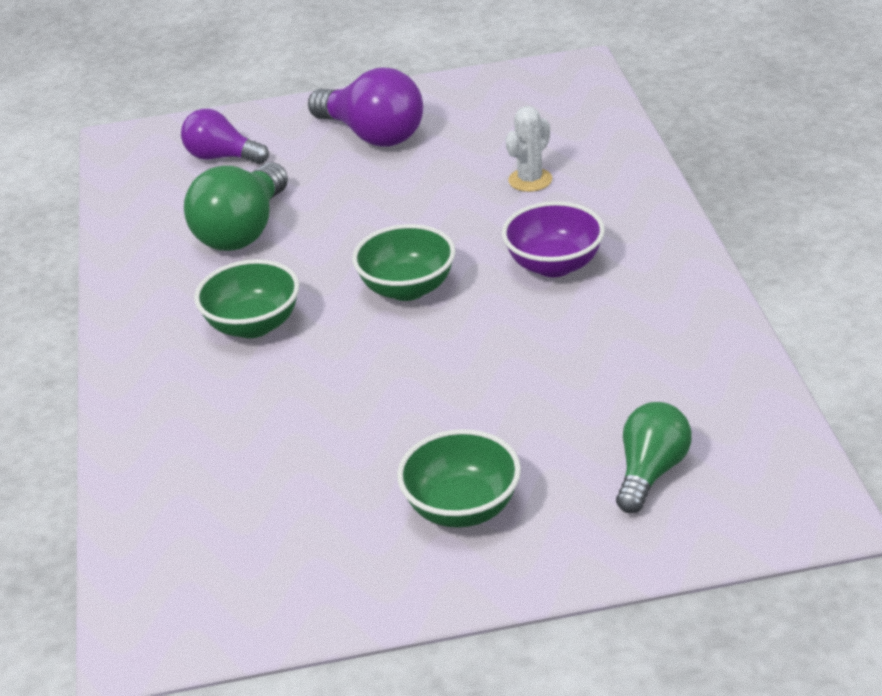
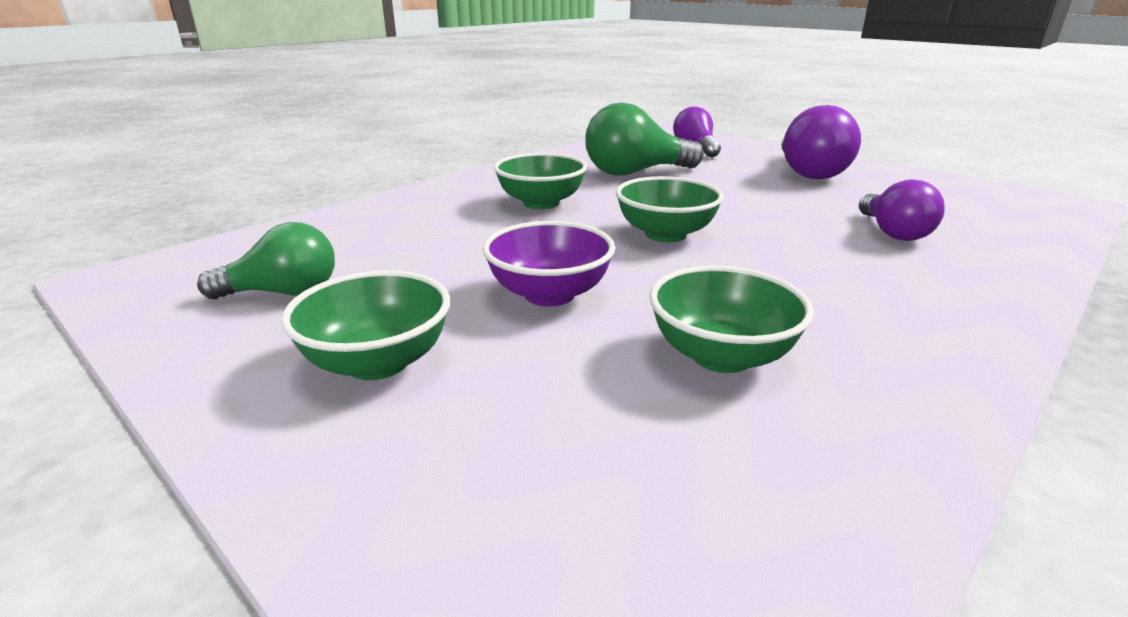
camera: 50 degrees right, 10 degrees down
(530, 180) = (893, 232): white cactus -> purple light bulb
(554, 265) = (811, 280): purple bowl -> purple bowl (549, 294)
(599, 357) = (721, 355): none -> green bowl
(650, 472) = (557, 484): green light bulb -> green light bulb (283, 293)

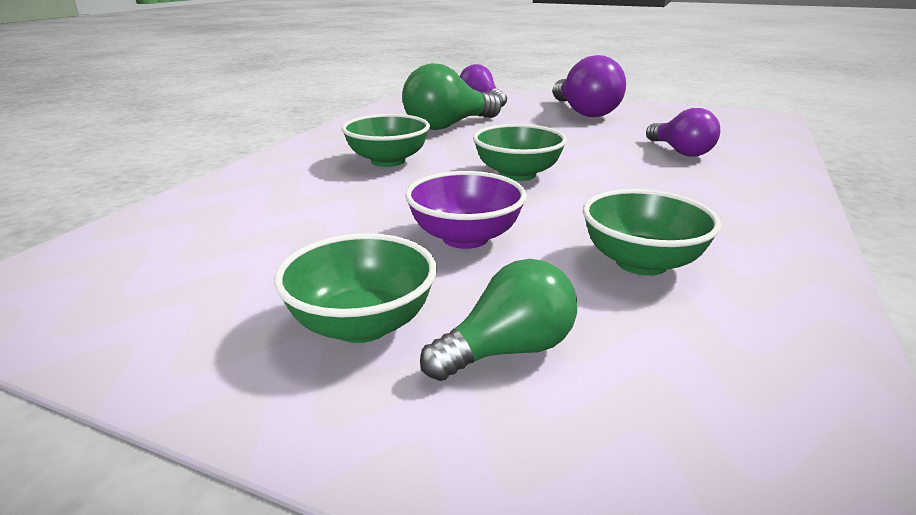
camera: 20 degrees left, 0 degrees up
(283, 293) = (202, 279): green light bulb -> green light bulb (507, 350)

